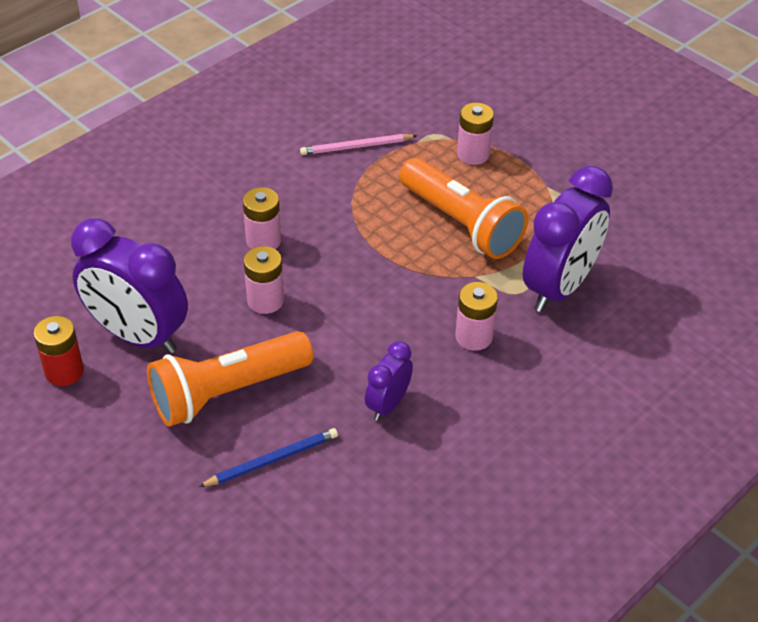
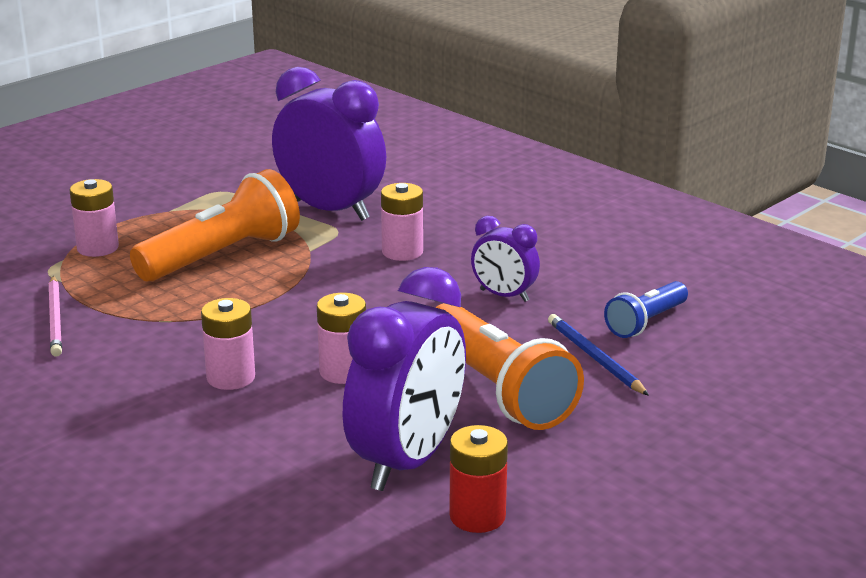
camera: 90 degrees left, 20 degrees down
(333, 505) = (645, 322): none -> blue flashlight

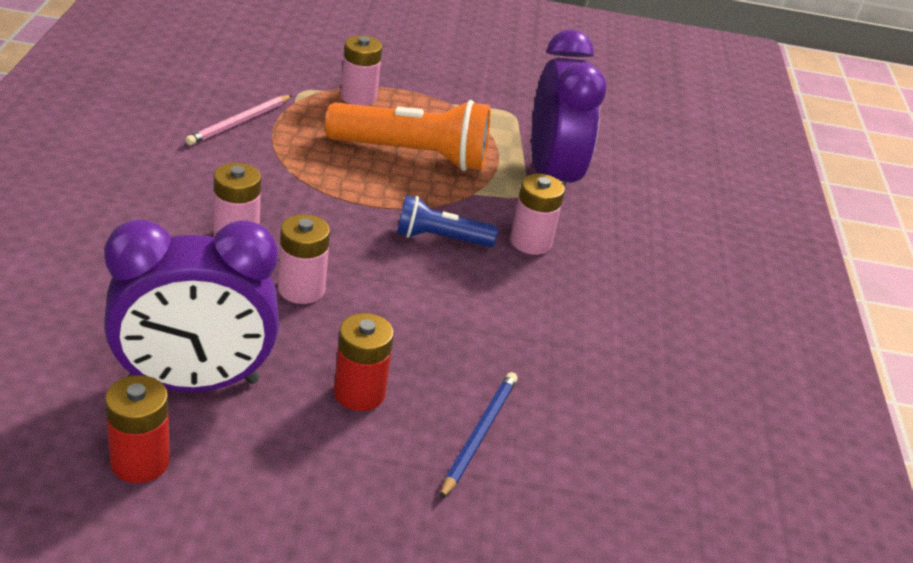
camera: 45 degrees right, 10 degrees up
(499, 390) = (359, 393): orange flashlight -> red battery
(504, 296) = (526, 331): purple clock -> none
(645, 322) = (583, 446): blue flashlight -> blue flashlight (440, 238)

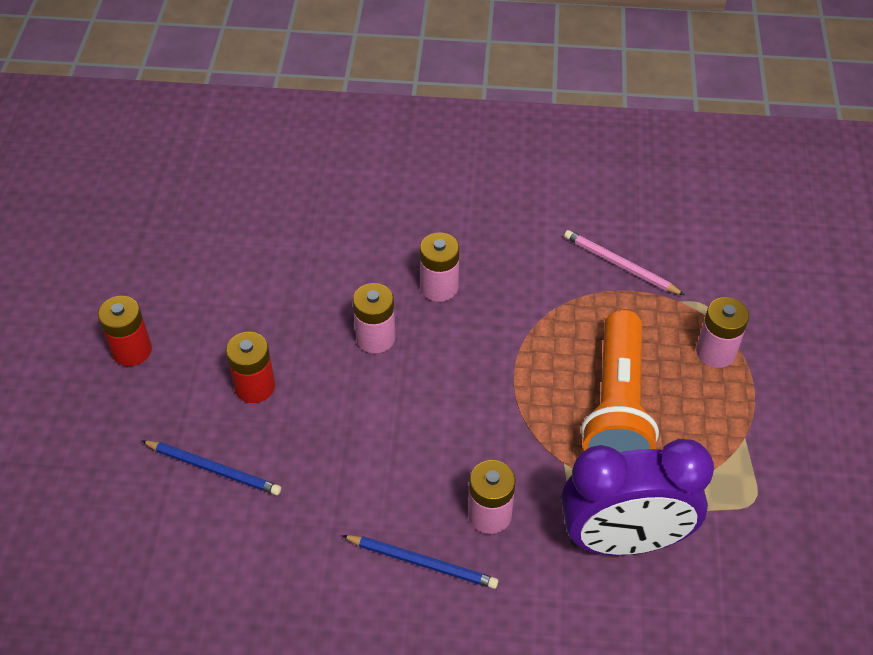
camera: 95 degrees right, 15 degrees up
(140, 462) = (180, 274): red battery -> red battery (132, 350)
(194, 383) = (257, 288): purple clock -> none
(440, 238) = (474, 435): blue flashlight -> none
(585, 289) = (421, 562): none -> blue pencil

